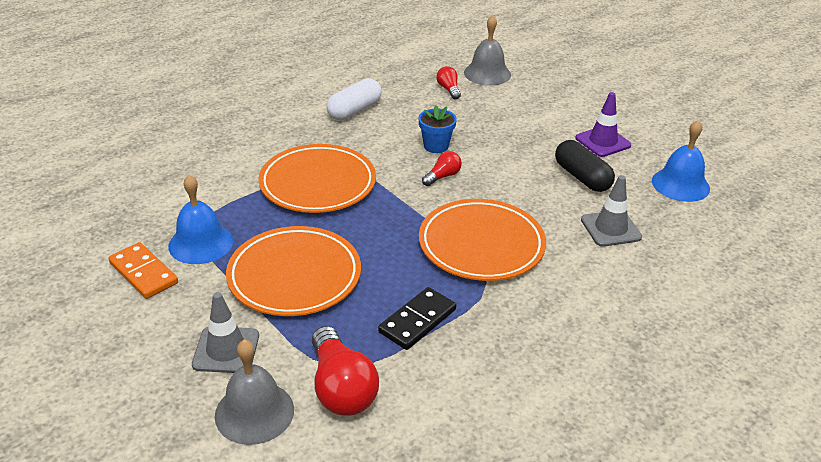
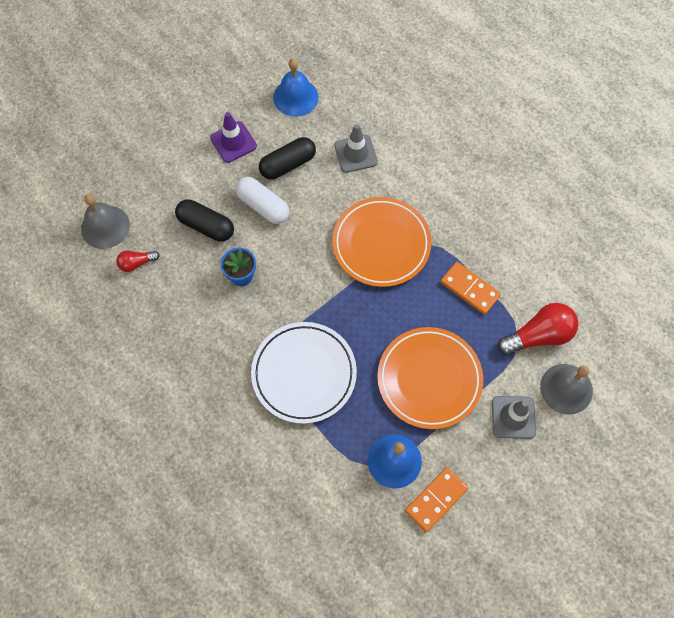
camera: 90 degrees left, 30 degrees up
(318, 183) = (304, 374): orange plate -> white plate
(354, 110) = (176, 351): white capsule -> white capsule (263, 206)
(417, 321) = (470, 289): black domino -> orange domino
(442, 176) = (290, 270): red light bulb -> none
(494, 125) = (206, 226): none -> black capsule

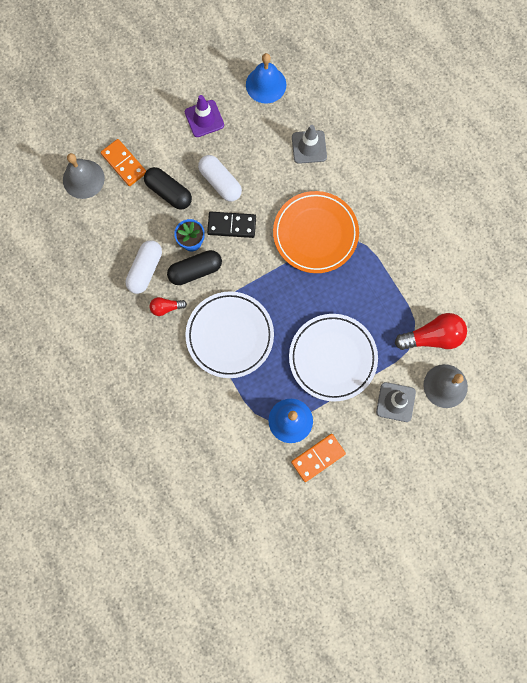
camera: 10 degrees right, 10 degrees up
(137, 263) = (106, 216): red light bulb -> red light bulb (166, 307)
(192, 315) = (145, 270): none -> white capsule
(284, 250) = (231, 225): none -> black domino
(288, 164) = (248, 147): black capsule -> black capsule (195, 270)
(429, 379) = (332, 358): orange plate -> white plate
(470, 289) = (383, 286): orange domino -> orange domino (124, 163)

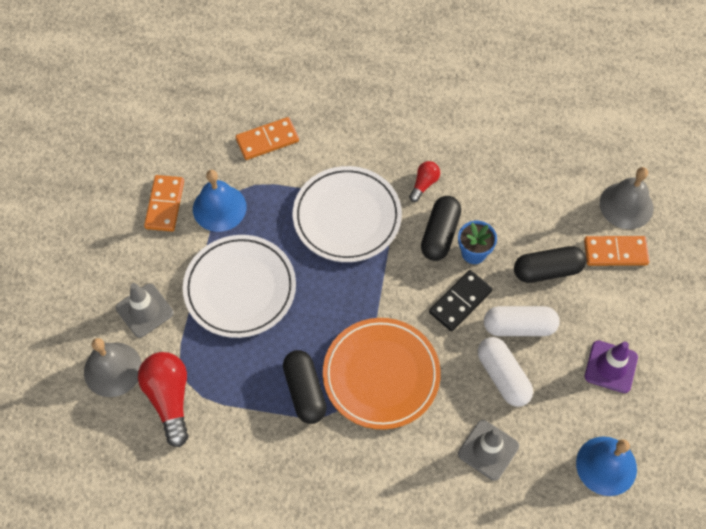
camera: 130 degrees right, 15 degrees down
(145, 270) = (479, 193): white capsule -> white capsule (503, 376)
(215, 435) = (267, 140): none -> orange domino
(361, 267) = (305, 391): none -> black capsule
(432, 337) = (169, 399): red light bulb -> red light bulb turned 135 degrees clockwise

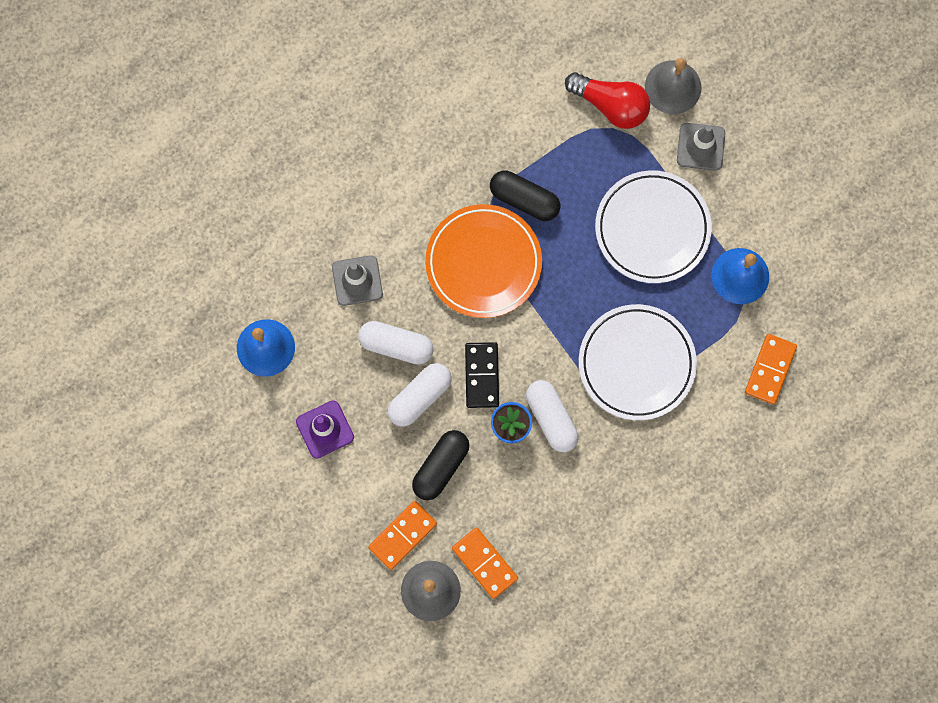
camera: 135 degrees right, 15 degrees up
(165, 204) = (783, 238): orange domino -> orange domino (485, 563)
(424, 184) = (607, 452): red light bulb -> none
(440, 234) = (551, 418): black capsule -> white capsule

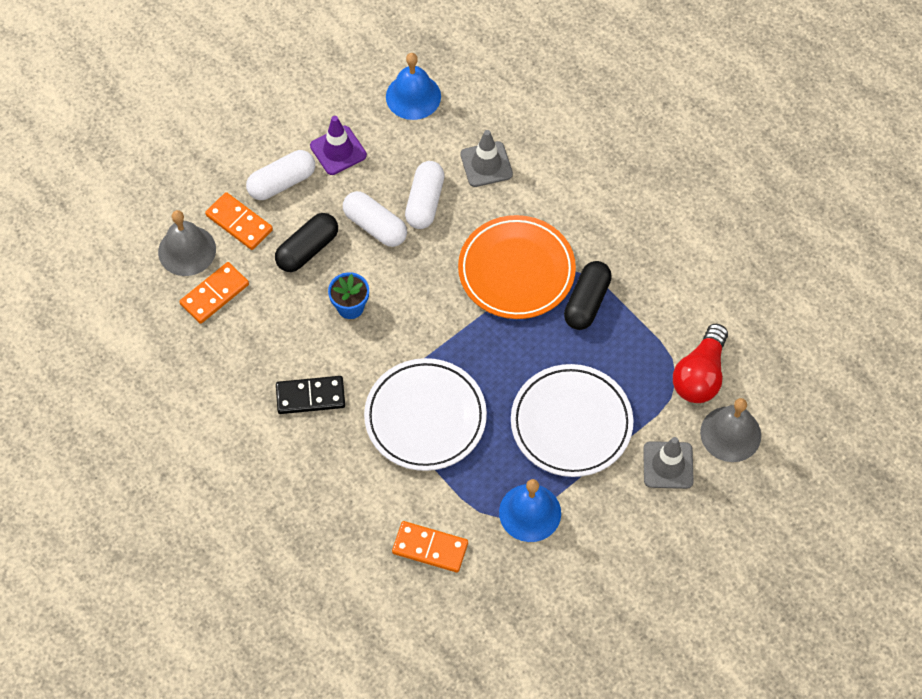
camera: 85 degrees right, 15 degrees down
(441, 467) = (307, 249): black capsule -> black capsule turned 75 degrees counterclockwise
(481, 375) = (401, 278): black domino -> black domino (310, 396)
(551, 418) = (362, 342): white capsule -> white capsule (282, 182)

